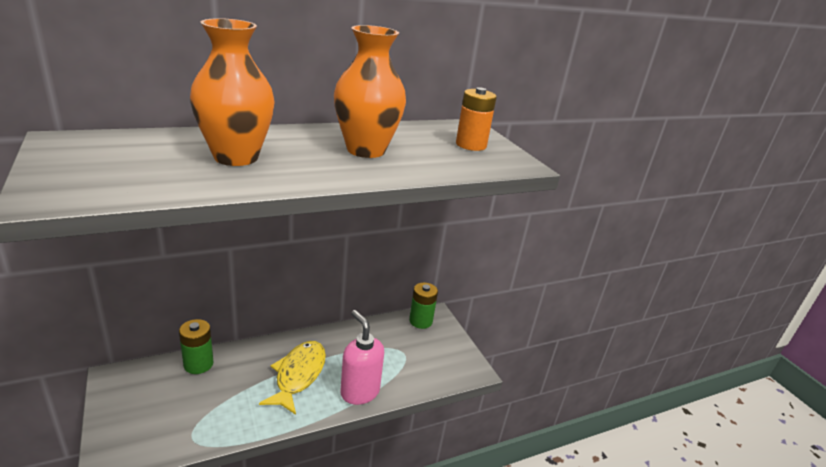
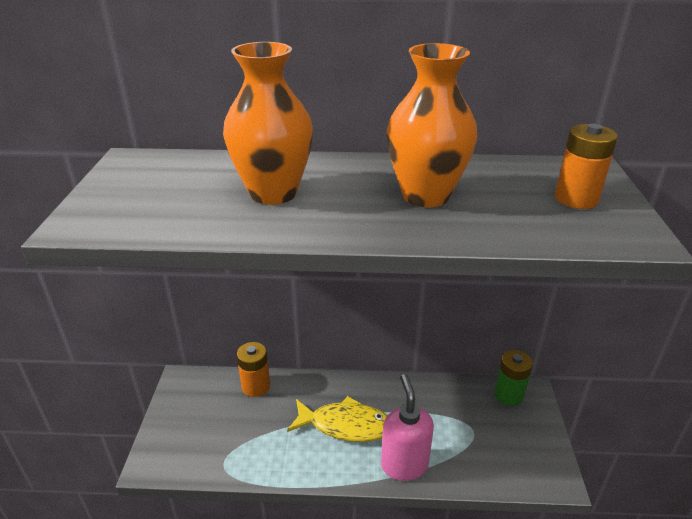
camera: 30 degrees right, 5 degrees up
(198, 364) = (256, 386): green battery -> orange battery
(298, 375) = (346, 425): yellow fish -> yellow fish turned 60 degrees clockwise

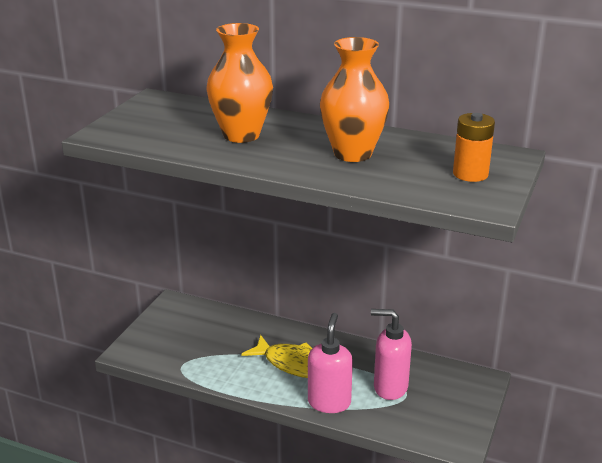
camera: 20 degrees right, 5 degrees down
(256, 386) = (232, 320): orange battery -> none
(453, 426) = (390, 387): none -> pink soap dispenser
(508, 395) = (459, 377): green battery -> none

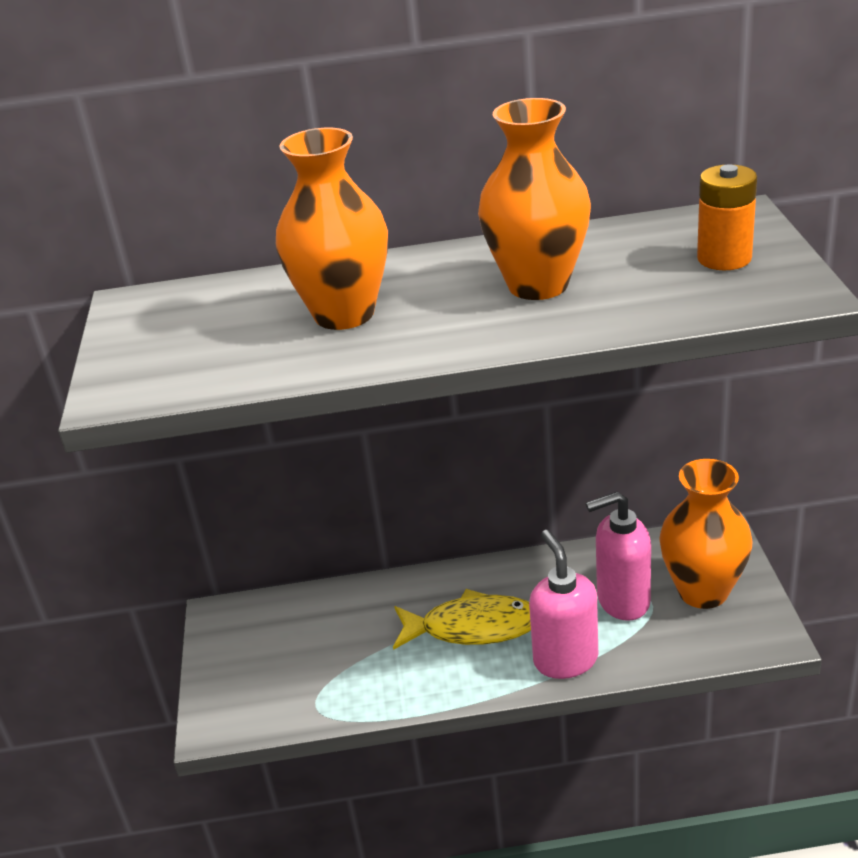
camera: 25 degrees left, 5 degrees up
(442, 403) = (703, 591): none -> orange vase

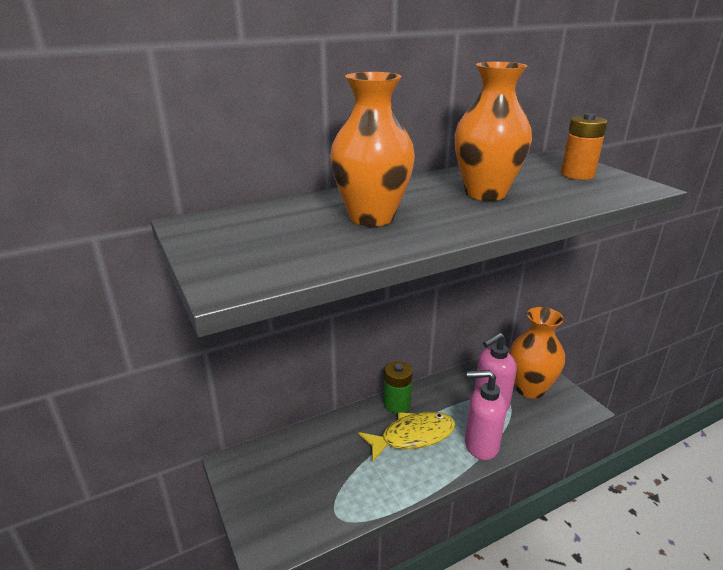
camera: 25 degrees left, 5 degrees down
(476, 578) = (397, 404): none -> green battery
(565, 659) = (480, 445): pink soap dispenser -> pink soap dispenser turned 45 degrees counterclockwise

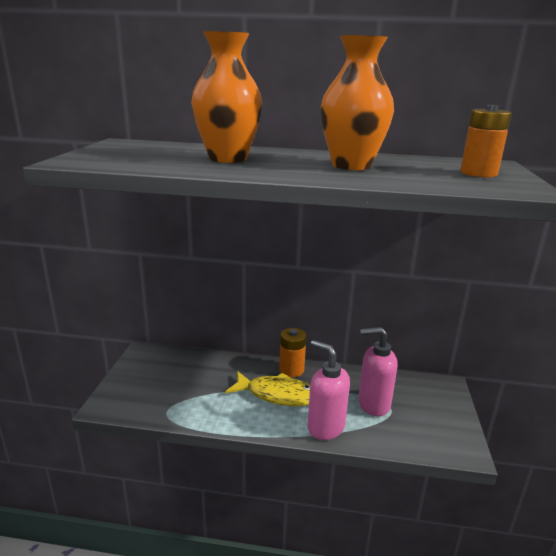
camera: 35 degrees right, 5 degrees down
(397, 404) = (291, 370): green battery -> orange battery
(530, 388) = (426, 412): orange vase -> none

